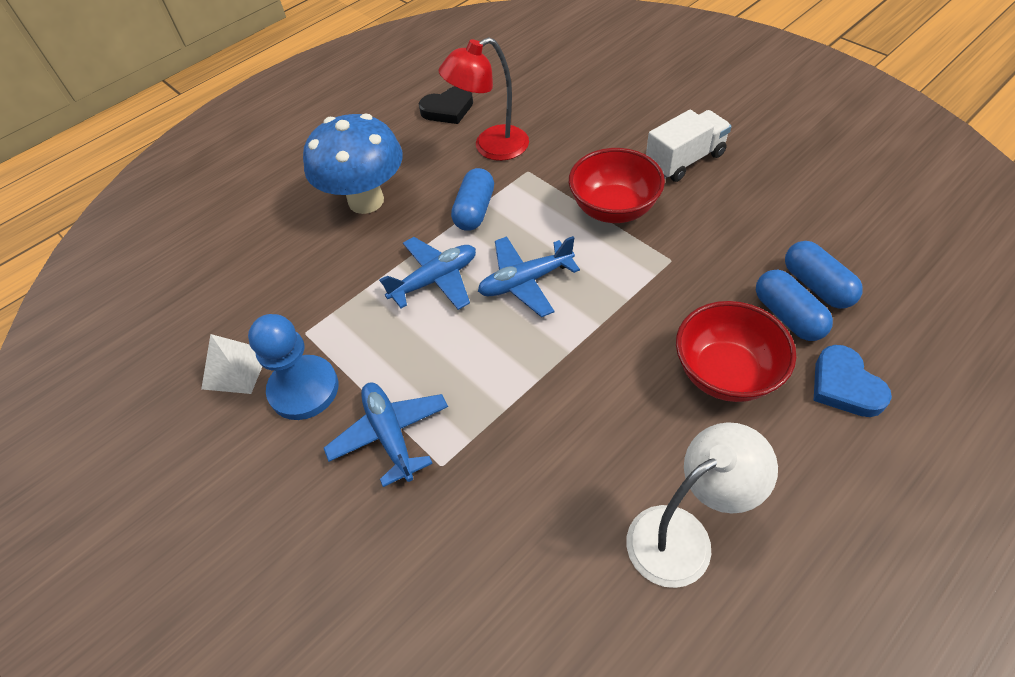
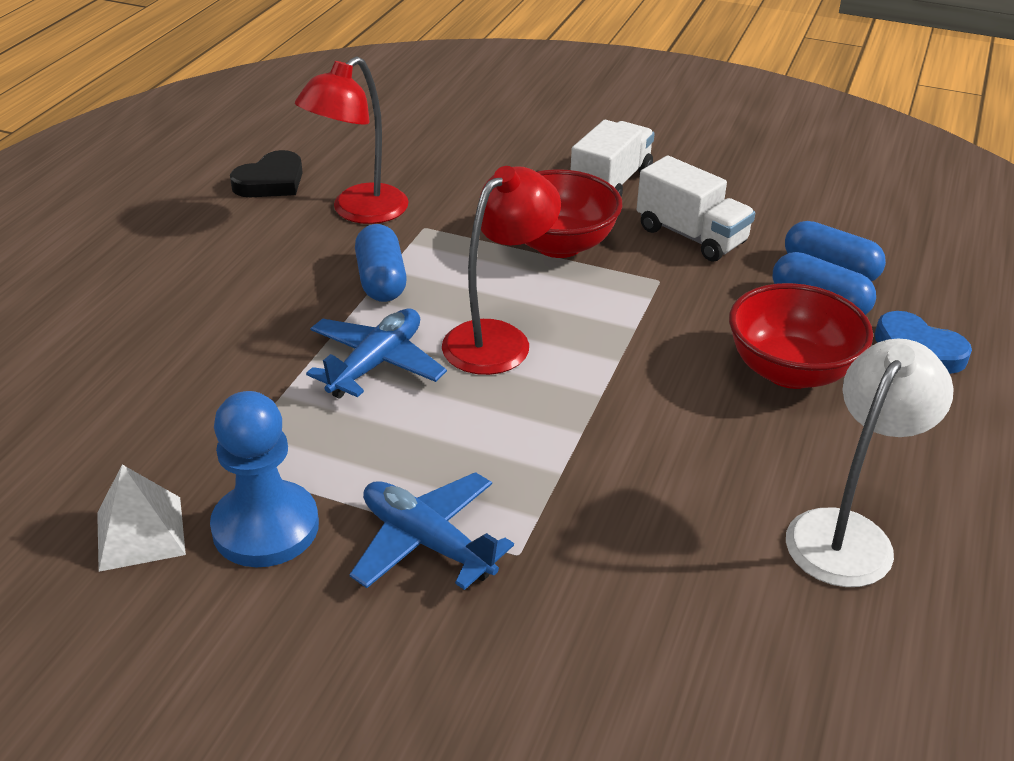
camera: 30 degrees left, 15 degrees down
(366, 201) = (217, 300): blue mushroom -> none
(525, 281) = (498, 339): blue plane -> red lamp
(720, 224) = (691, 236): none -> white truck

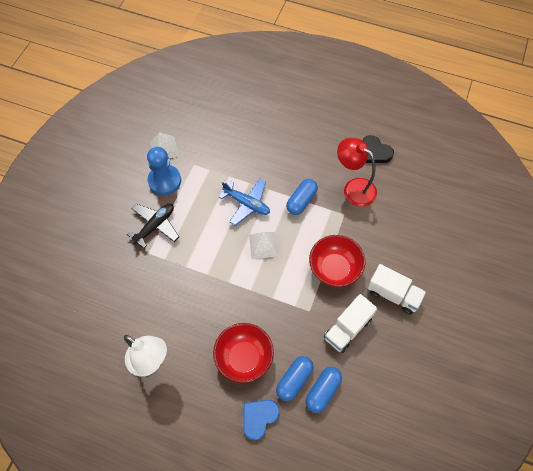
camera: 90 degrees right, 25 degrees up
(381, 280) = (301, 201): blue capsule -> blue capsule turned 45 degrees counterclockwise
(427, 542) = (155, 226): blue plane -> black plane
(498, 339) = (263, 245): red lamp -> white pyramid

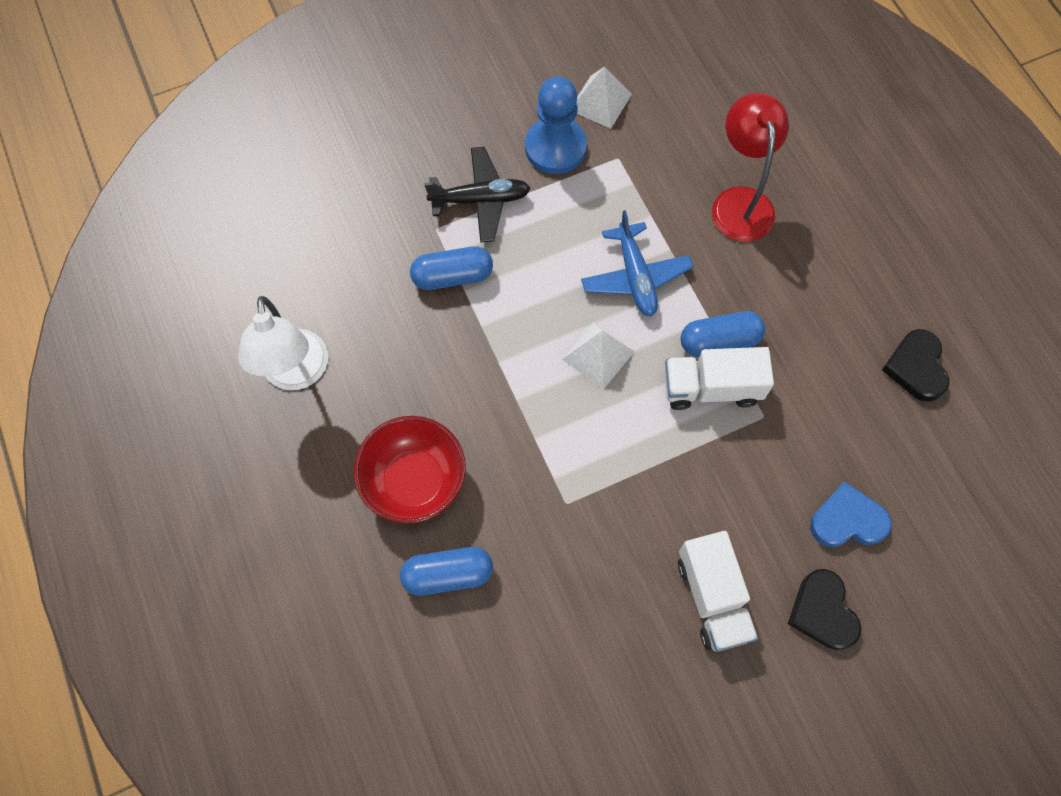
camera: 45 degrees right, 5 degrees up
(259, 418) = (353, 576): blue heart -> blue heart (847, 520)
(322, 391) = (469, 627): blue capsule -> blue capsule (452, 276)
(334, 269) = (664, 480): red bowl -> none
(347, 328) = (594, 579): white truck -> white truck (711, 388)
(354, 188) = (821, 392): red lamp -> red lamp (740, 202)
(432, 264) = (822, 612): none -> black heart

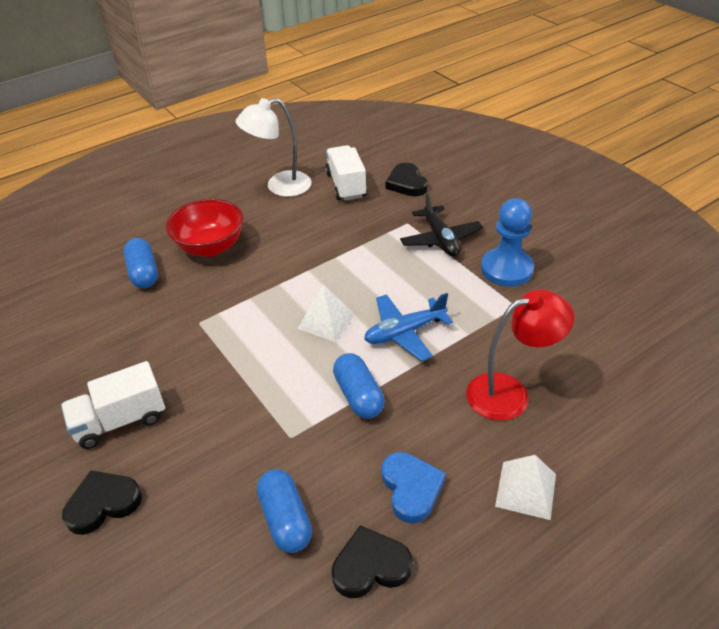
camera: 80 degrees right, 25 degrees down
(347, 209) = (406, 183): none -> black heart
(452, 276) = (371, 237): blue capsule -> blue capsule (285, 519)
(600, 102) = (565, 287): white pyramid -> white pyramid (525, 490)
(711, 388) = (311, 396): white truck -> white truck (346, 185)
(847, 520) = (192, 516): blue heart -> blue heart (411, 488)

